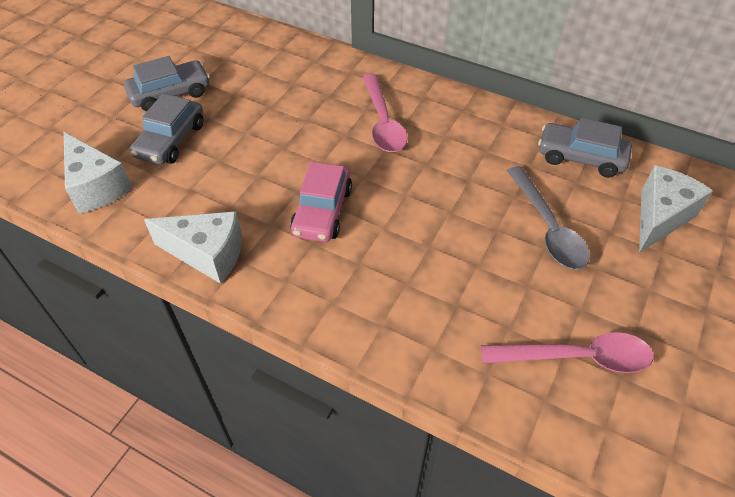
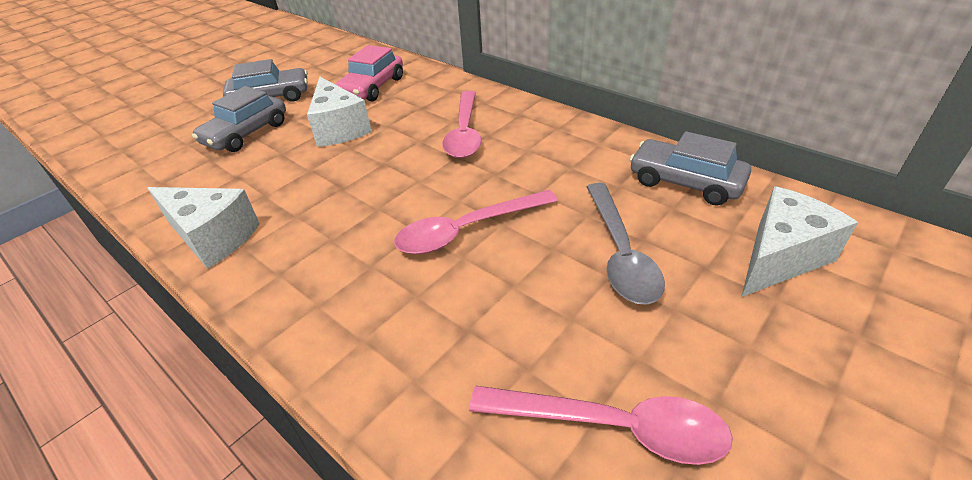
camera: 15 degrees right, 10 degrees down
(96, 187) = (151, 166): white cheese -> white cheese (339, 128)
(322, 211) = (357, 208): pink car -> pink car (372, 87)
(424, 221) = (467, 230): none -> pink spoon

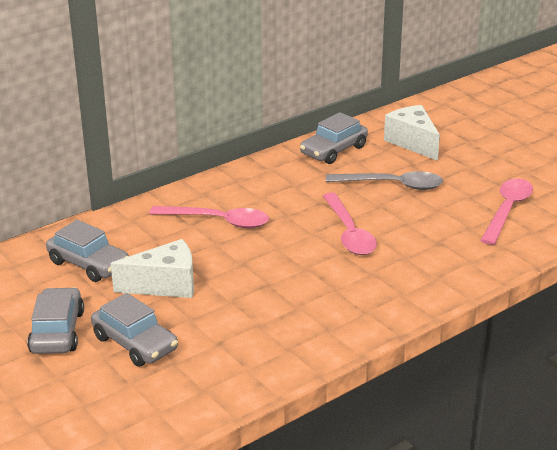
camera: 80 degrees left, 10 degrees down
(213, 237) = (309, 347): white cheese -> none
(372, 87) = (88, 264): pink car -> grey car

